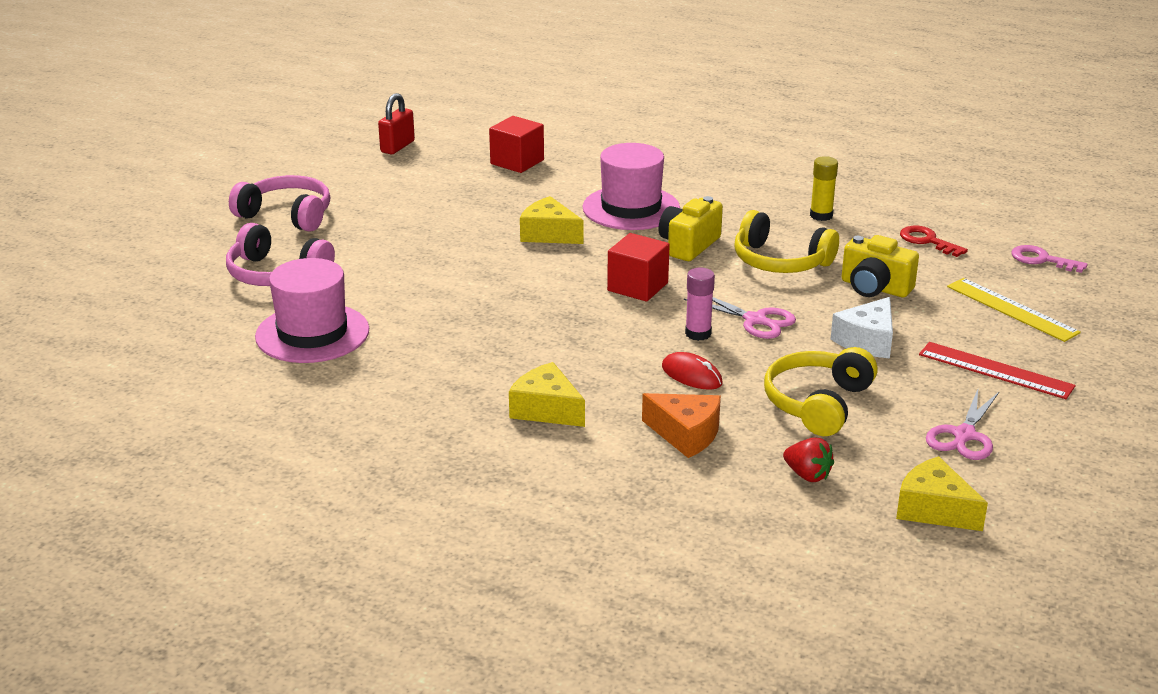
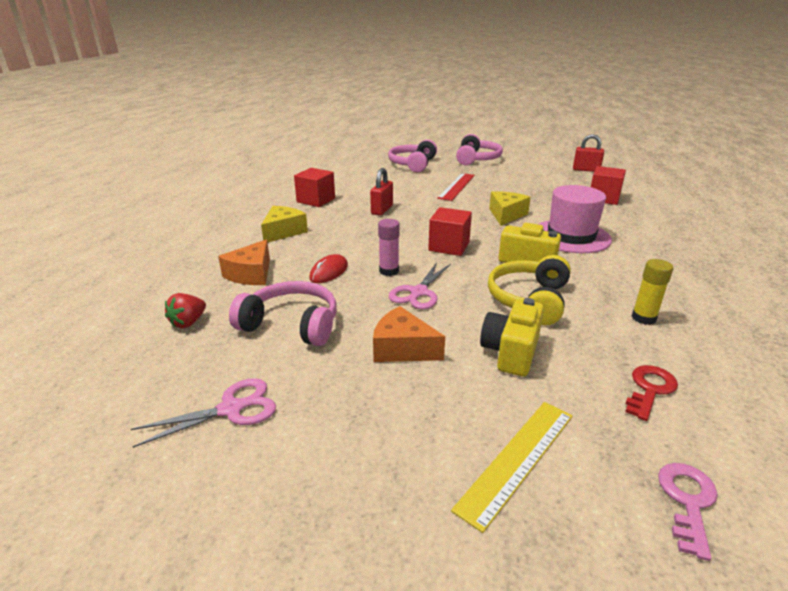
camera: 80 degrees right, 0 degrees up
(312, 333) = (356, 176): pink hat -> none
(418, 378) = (316, 200): none -> red cube
(489, 322) = (382, 210): none -> red padlock
(817, 403) = (291, 324): yellow headphones -> pink headphones
(867, 341) = (402, 348): white cheese -> orange cheese
(934, 509) = (117, 387): yellow cheese -> none
(963, 436) = (232, 409): pink scissors -> pink scissors turned 135 degrees clockwise
(995, 370) = (363, 437): red ruler -> red ruler (456, 186)

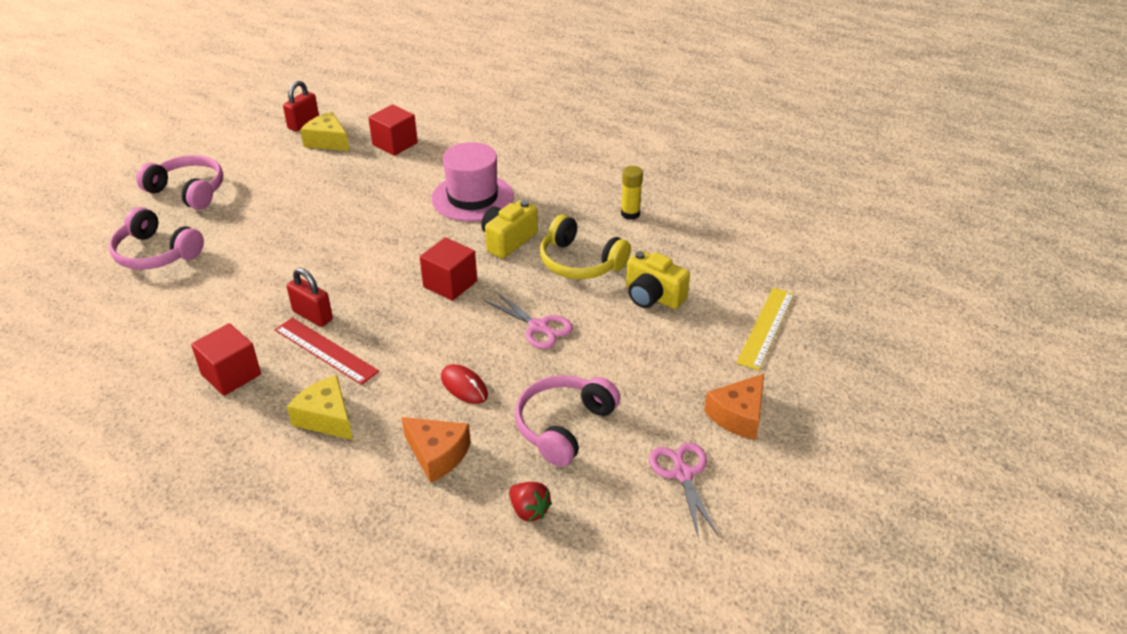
camera: 75 degrees left, 10 degrees up
(389, 271) = (484, 339): pink glue stick -> none
(402, 348) = (629, 356): orange cheese -> orange cheese (738, 415)
(456, 186) = (279, 235): red ruler -> red ruler (325, 350)
(506, 215) = (395, 222): yellow cheese -> yellow cheese (328, 141)
(517, 460) = (766, 327): yellow ruler -> yellow ruler turned 60 degrees clockwise
(649, 389) = (713, 246): red key -> none
(687, 501) = (807, 273): pink key -> none

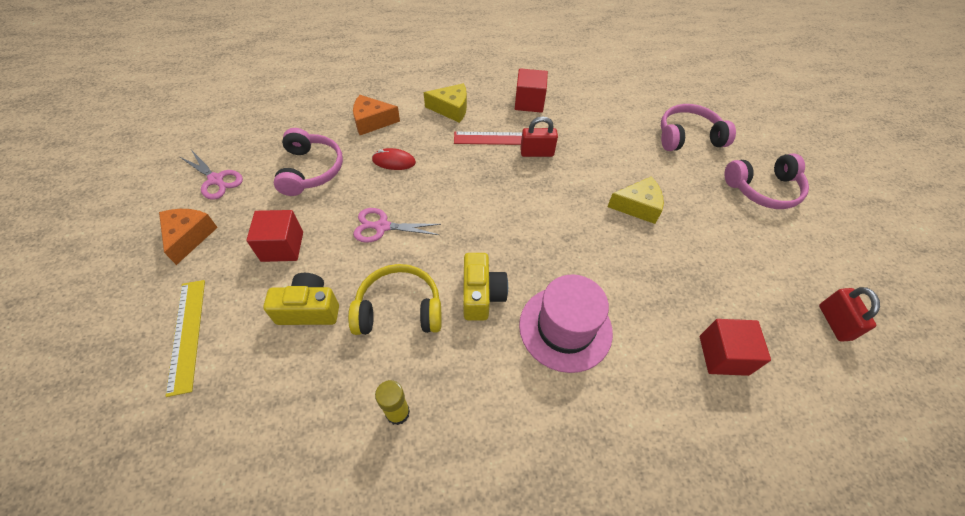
camera: 140 degrees right, 15 degrees up
(328, 141) = (777, 313): yellow cheese -> yellow cheese (638, 206)
(450, 284) = (480, 225): red cube -> red cube (282, 246)
(529, 511) = (298, 122): red strawberry -> none

